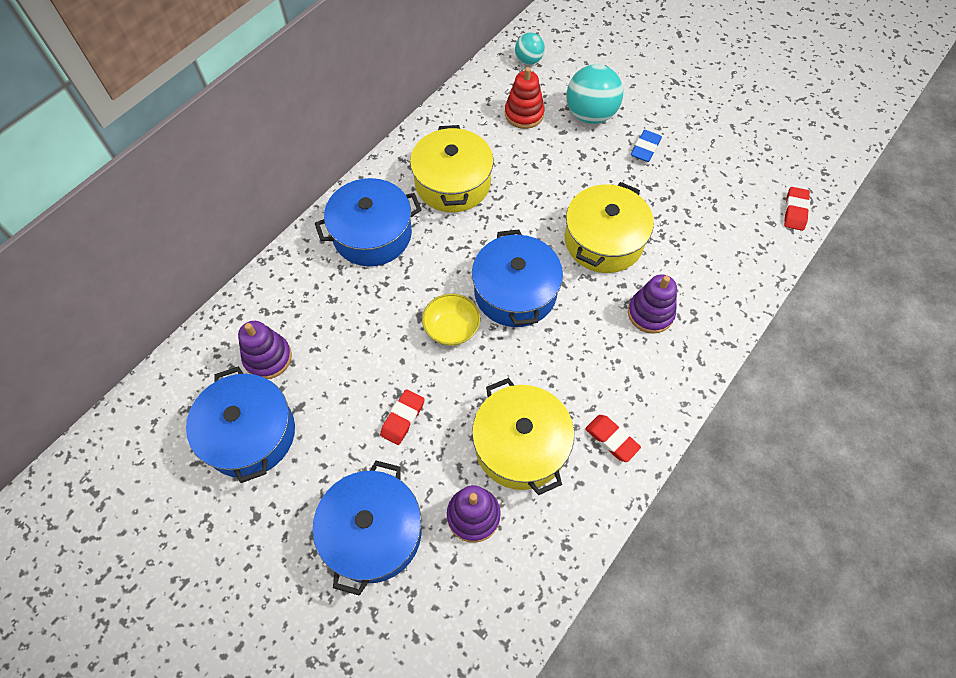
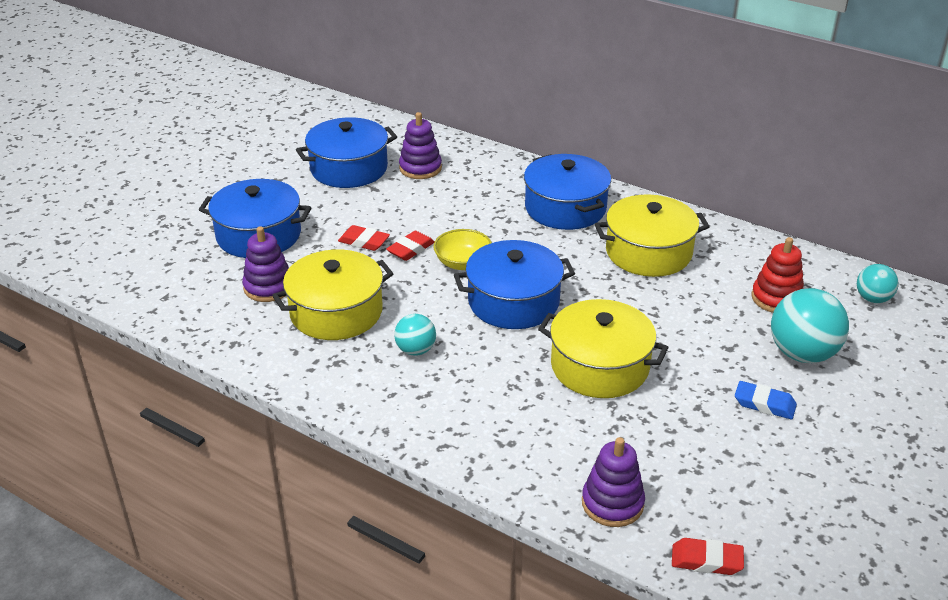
camera: 85 degrees right, 25 degrees down
(580, 375) = (415, 350): none -> turquoise ball
(611, 439) = (342, 373): red eraser -> red eraser (411, 249)
(650, 313) = (503, 404): purple stacking toy -> purple stacking toy (612, 503)

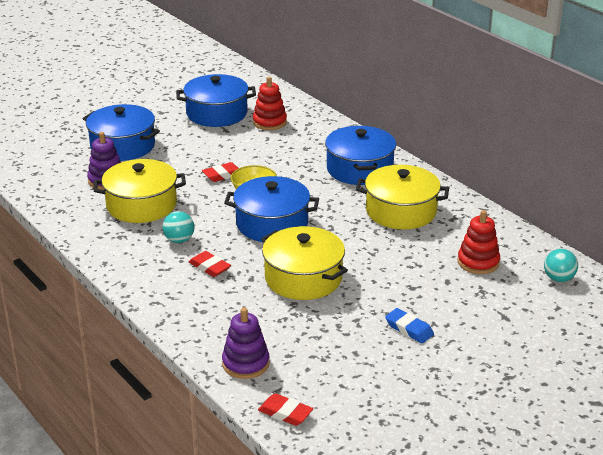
camera: 20 degrees right, 5 degrees down
(364, 242) = (193, 164): red eraser -> red eraser (209, 267)
(420, 168) = (269, 122): purple stacking toy -> red stacking toy
(802, 354) = (467, 303): turquoise ball -> none

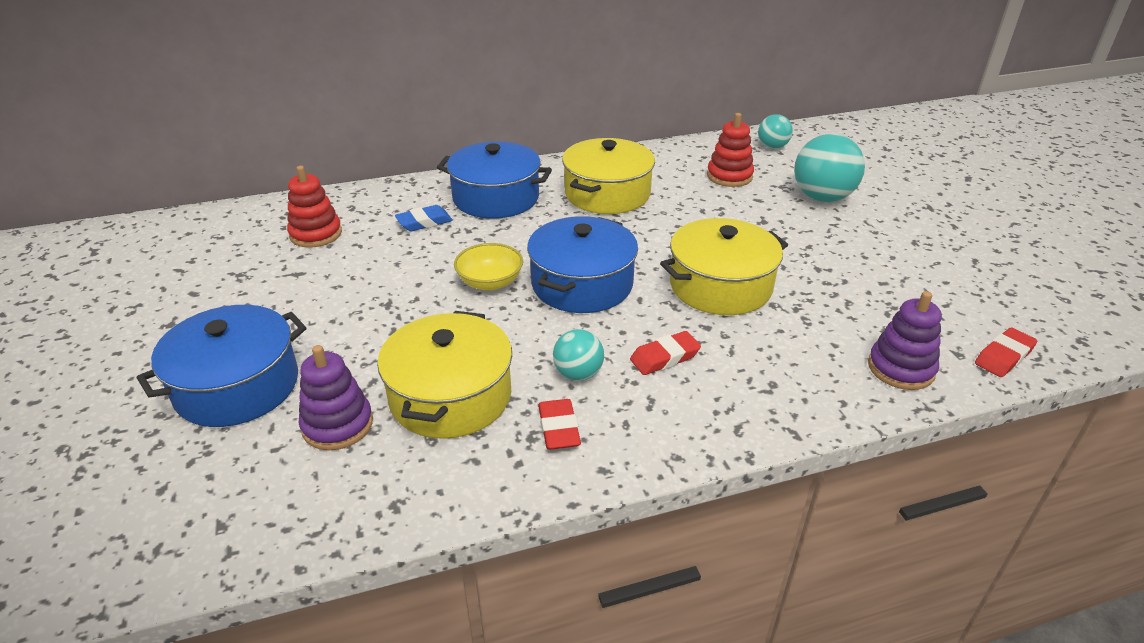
camera: 70 degrees left, 5 degrees up
(217, 113) = (239, 271): blue pot -> none
(222, 175) = (425, 300): red eraser -> red eraser (559, 428)
(409, 329) = (842, 240): blue eraser -> blue eraser (424, 222)
(477, 314) = (822, 197): none -> turquoise ball

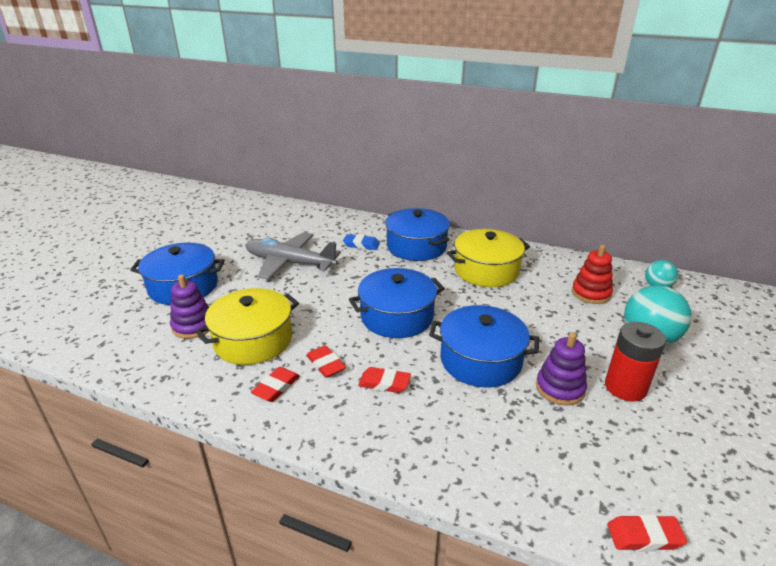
camera: 40 degrees right, 5 degrees down
(316, 234) = (304, 230): red stacking toy -> none
(358, 284) = (290, 263): none -> grey plane
(490, 282) = (350, 291): yellow bowl -> none
(578, 374) = (325, 364): turquoise ball -> red eraser
(720, 286) = (480, 360): yellow pot -> blue pot
(857, 249) = (625, 387): none -> red battery
(901, 368) = (536, 487): purple stacking toy -> purple stacking toy (560, 388)

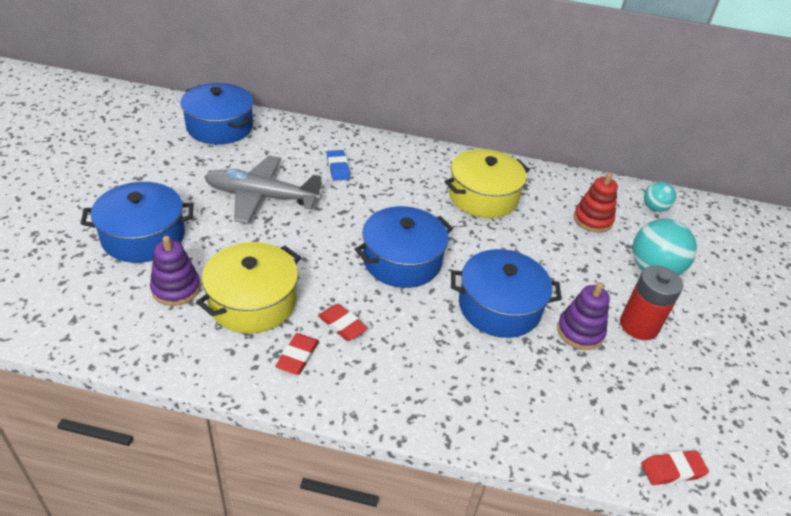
camera: 15 degrees left, 10 degrees up
(361, 245) = (338, 168): blue eraser -> blue eraser turned 75 degrees clockwise
(384, 383) = (409, 341): red eraser -> none
(416, 246) = (401, 168): blue pot -> blue pot (220, 127)

